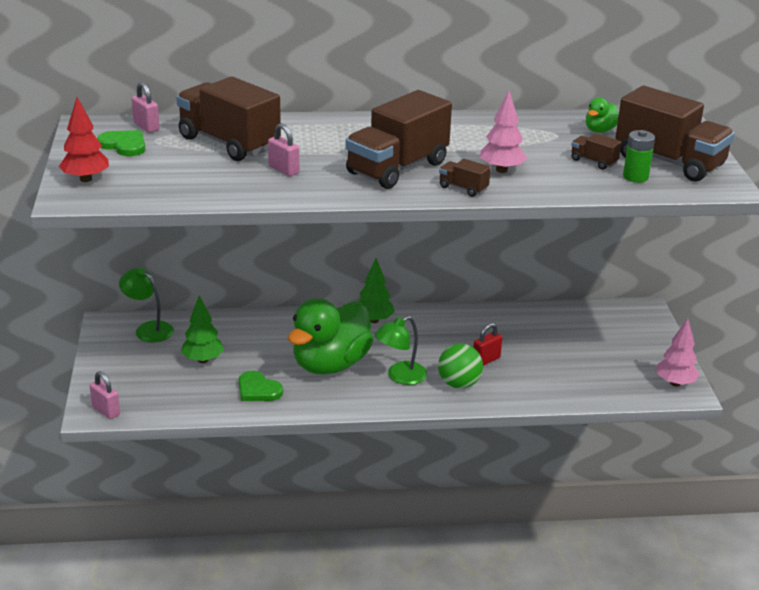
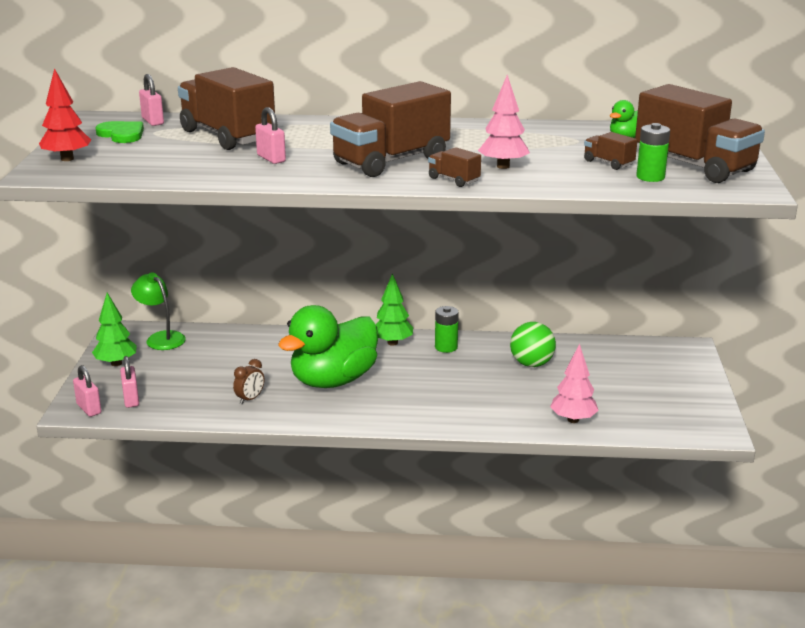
camera: 10 degrees right, 5 degrees down
(143, 398) = (131, 399): none -> pink padlock
(203, 360) = (204, 369): green tree -> green tree (116, 363)
(258, 389) = (250, 399): green heart -> brown clock
(400, 376) = (403, 396): green lamp -> none
(425, 322) = (446, 347): none -> green battery
(459, 384) = (464, 407): green ball -> green ball (531, 364)
(486, 360) = (500, 386): red padlock -> none
(675, 383) = (705, 421): pink tree -> pink tree (573, 420)

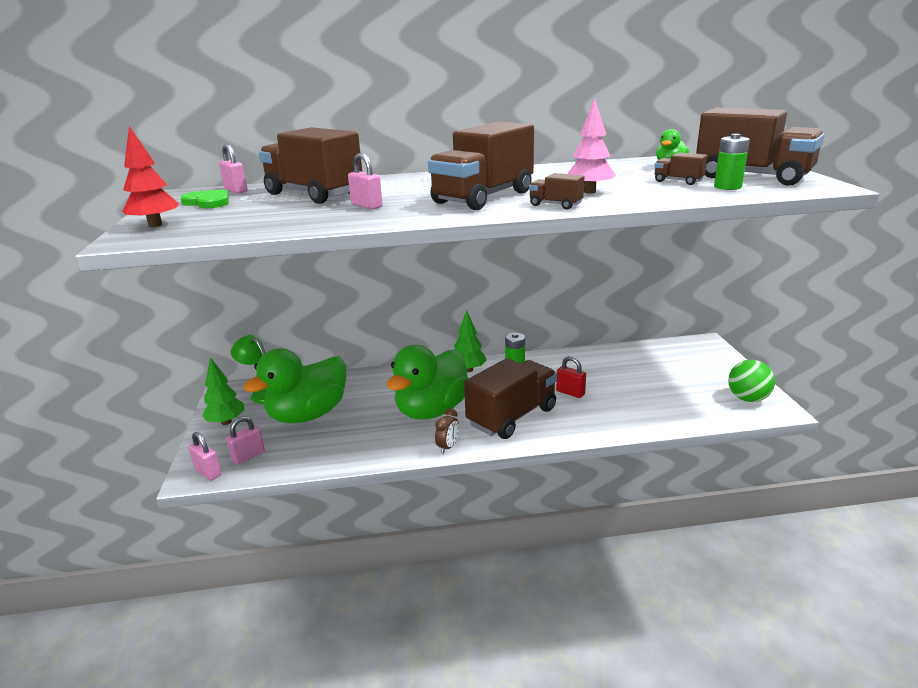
camera: 10 degrees left, 0 degrees up
(131, 399) = (248, 456): pink padlock -> pink padlock turned 75 degrees clockwise
(201, 367) = (308, 415): none -> green duck
(250, 399) = (362, 439): brown clock -> brown clock (448, 447)
(416, 398) = (512, 416): none -> brown truck
(494, 382) = (570, 392): none -> red padlock
(531, 364) = (592, 372): green ball -> green ball (747, 398)
(573, 420) = (655, 416): pink tree -> none

